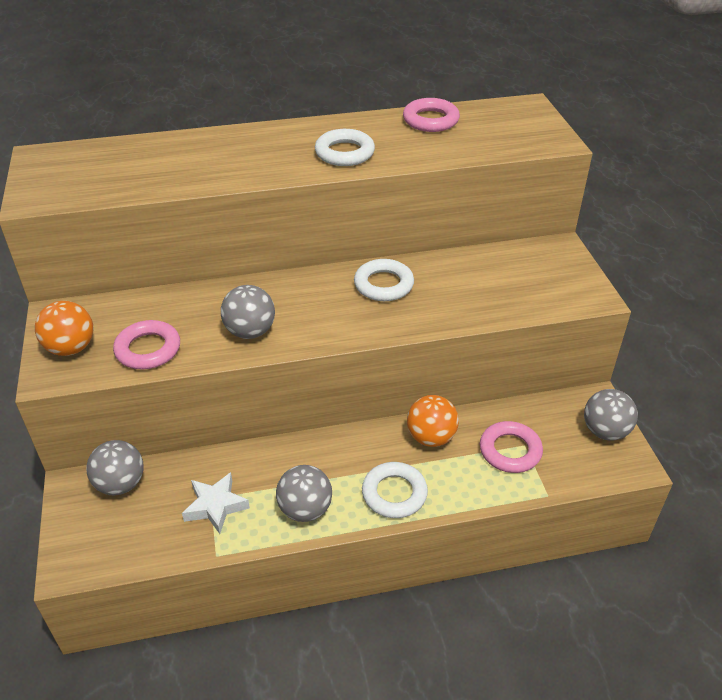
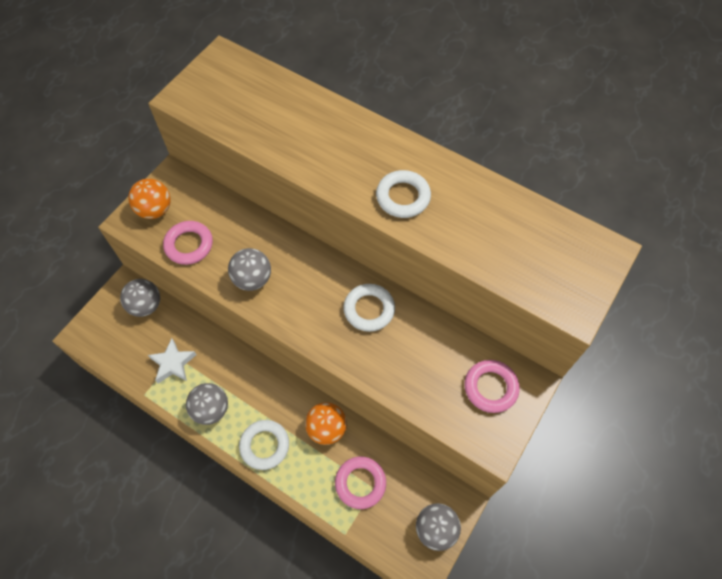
camera: 45 degrees right, 20 degrees up
(430, 120) = (506, 209): pink ring -> pink ring (490, 387)

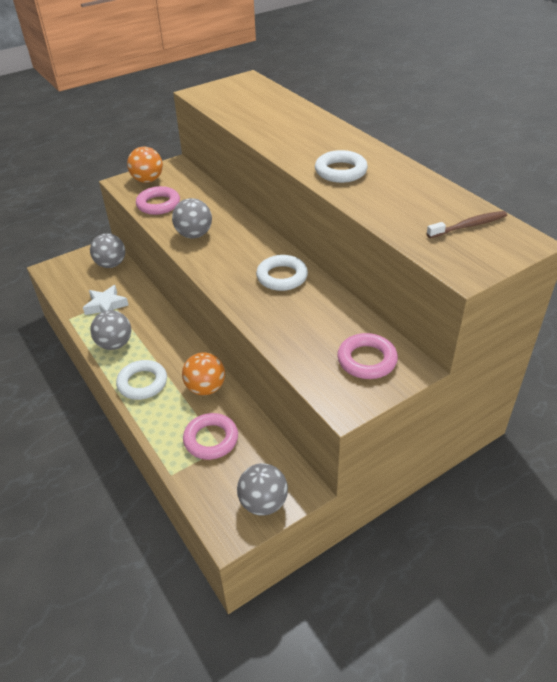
camera: 25 degrees right, 20 degrees down
(552, 245) = (468, 226): none -> brown toothbrush

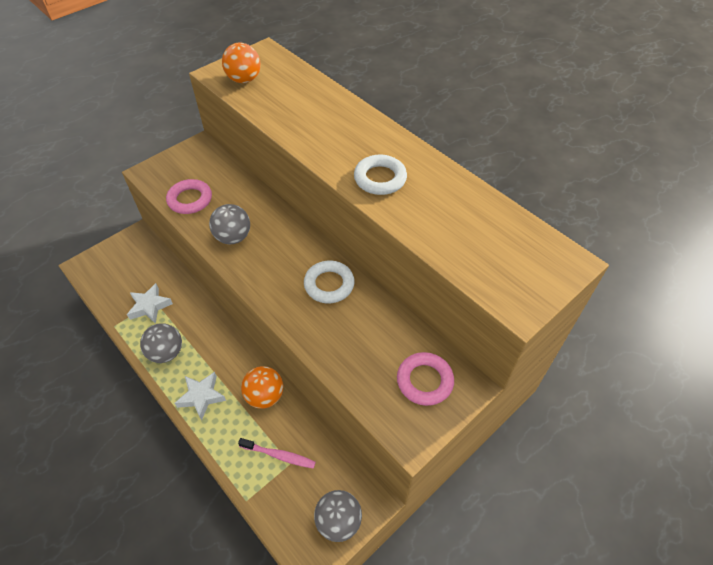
camera: 10 degrees left, 10 degrees up
(111, 264) = (147, 254): grey ball -> none
(142, 383) = (201, 396): white ring -> white star
(148, 180) = (174, 168): orange ball -> orange ball (244, 80)
(211, 439) = (278, 455): pink ring -> pink toothbrush
(468, 226) = (514, 245): brown toothbrush -> none

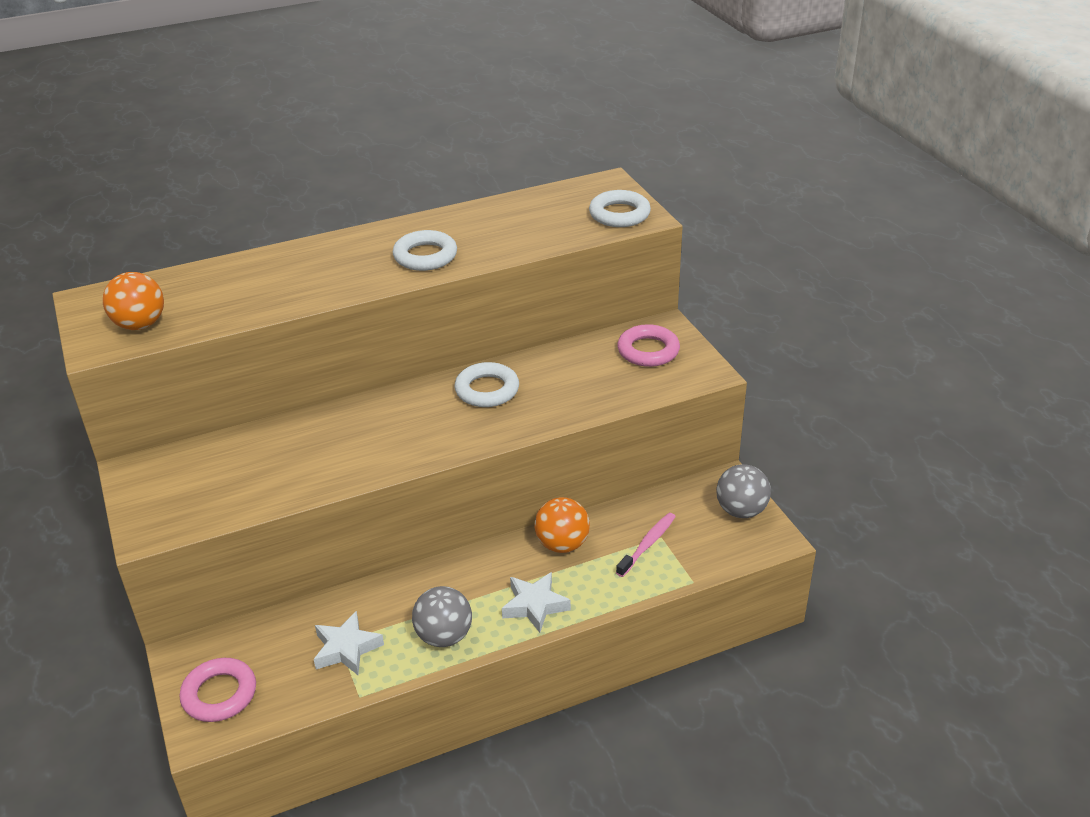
camera: 70 degrees left, 15 degrees down
(190, 200) = (248, 491): pink ring -> pink ring (219, 694)
(233, 237) = (355, 457): grey ball -> none
(515, 286) = (619, 214): none -> white ring

